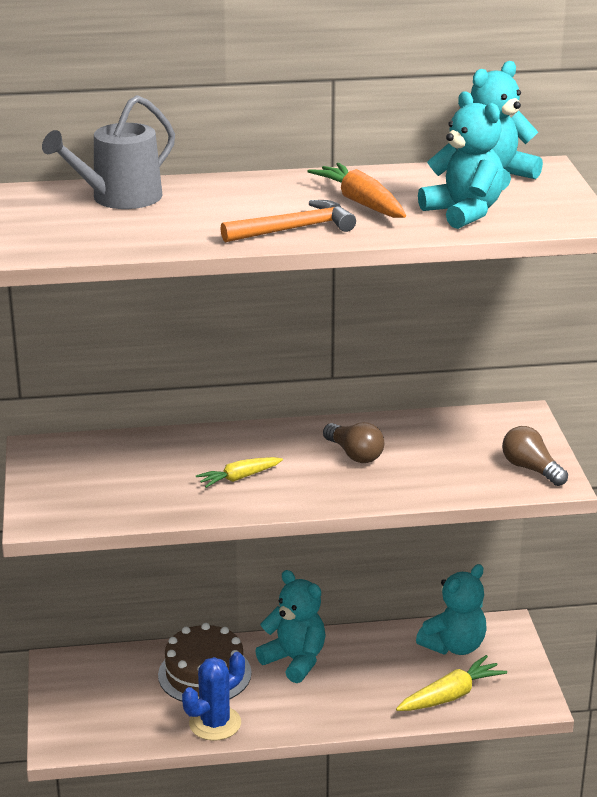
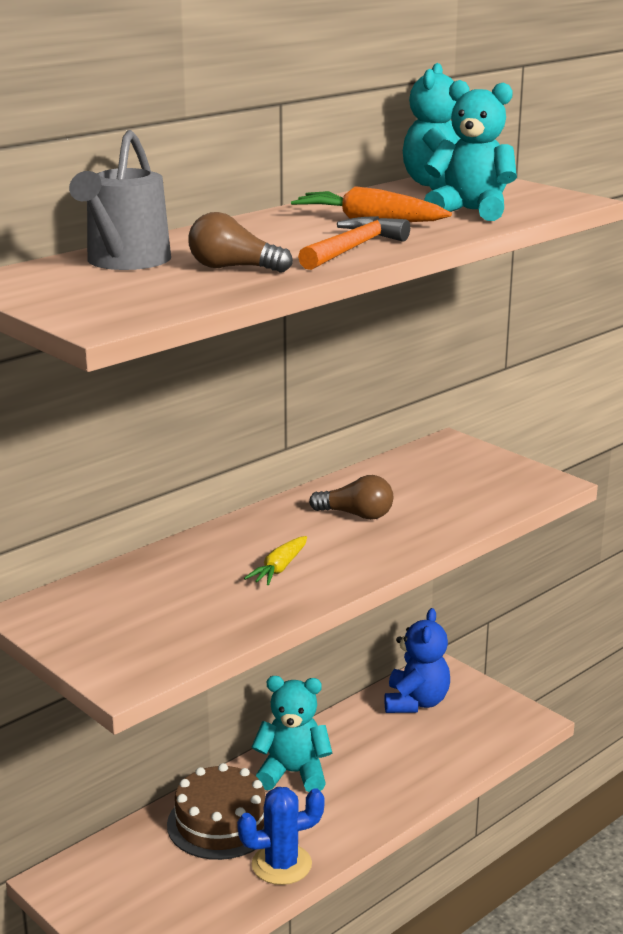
camera: 35 degrees left, 5 degrees down
(215, 723) = (281, 864): blue cactus -> blue cactus turned 60 degrees clockwise
(450, 695) = (459, 744): yellow carrot -> none
(454, 646) = (416, 702): turquoise teddy bear -> blue teddy bear
(531, 469) = (516, 479): brown light bulb -> brown light bulb (233, 268)

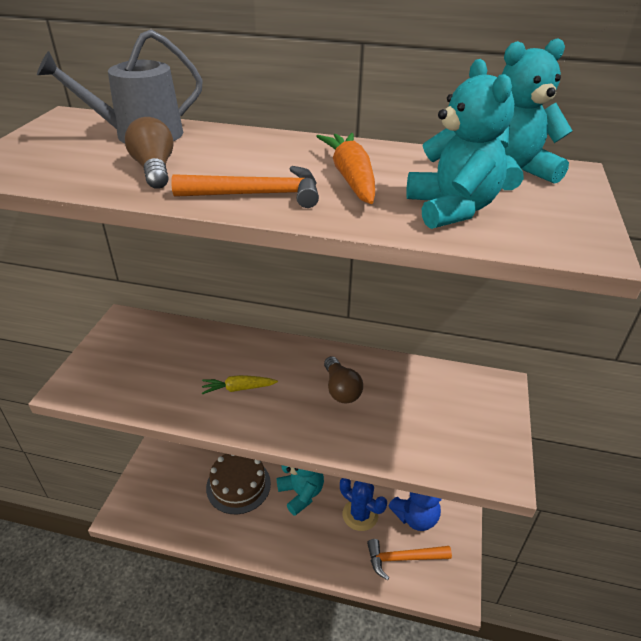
camera: 55 degrees right, 15 degrees up
(281, 864) = (222, 532): blue cactus -> blue cactus (360, 515)
(458, 735) = (403, 558): none -> orange hammer

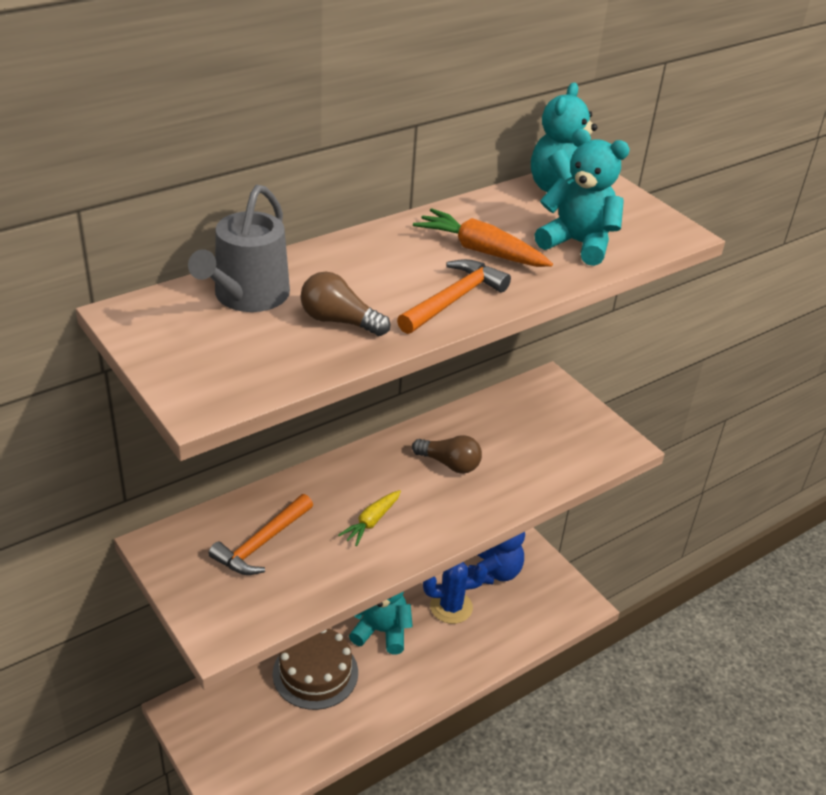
camera: 50 degrees left, 0 degrees up
(403, 558) = (521, 611): orange hammer -> orange hammer (262, 543)

